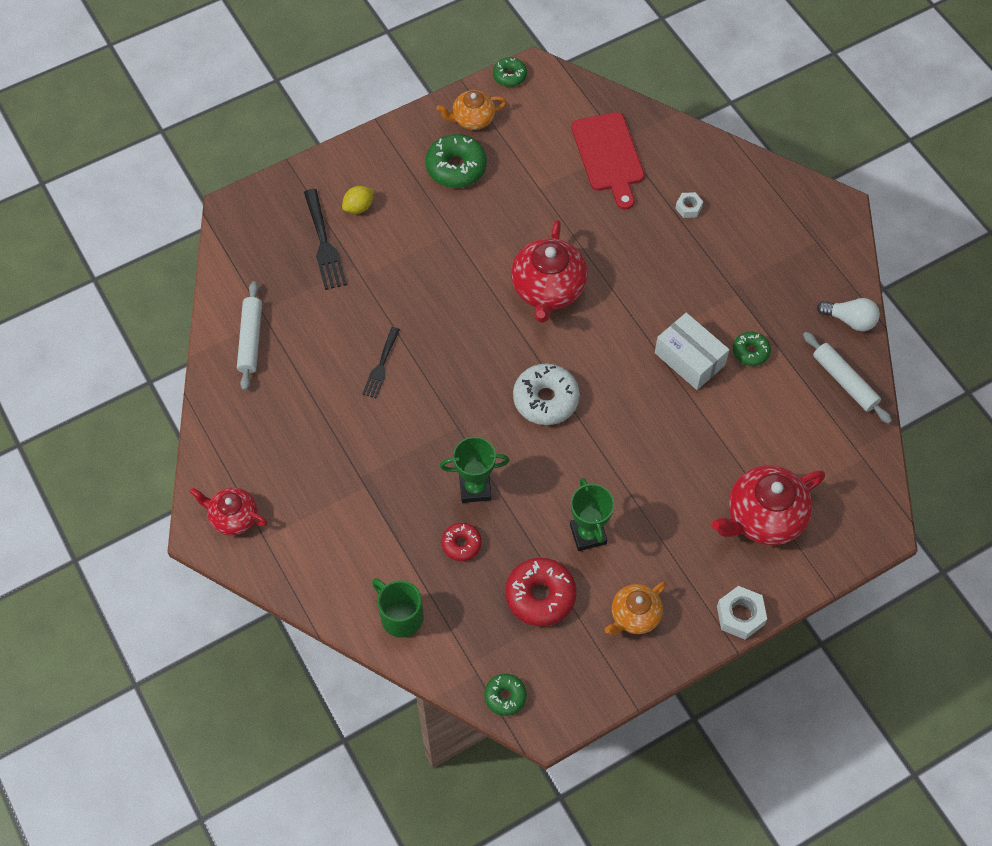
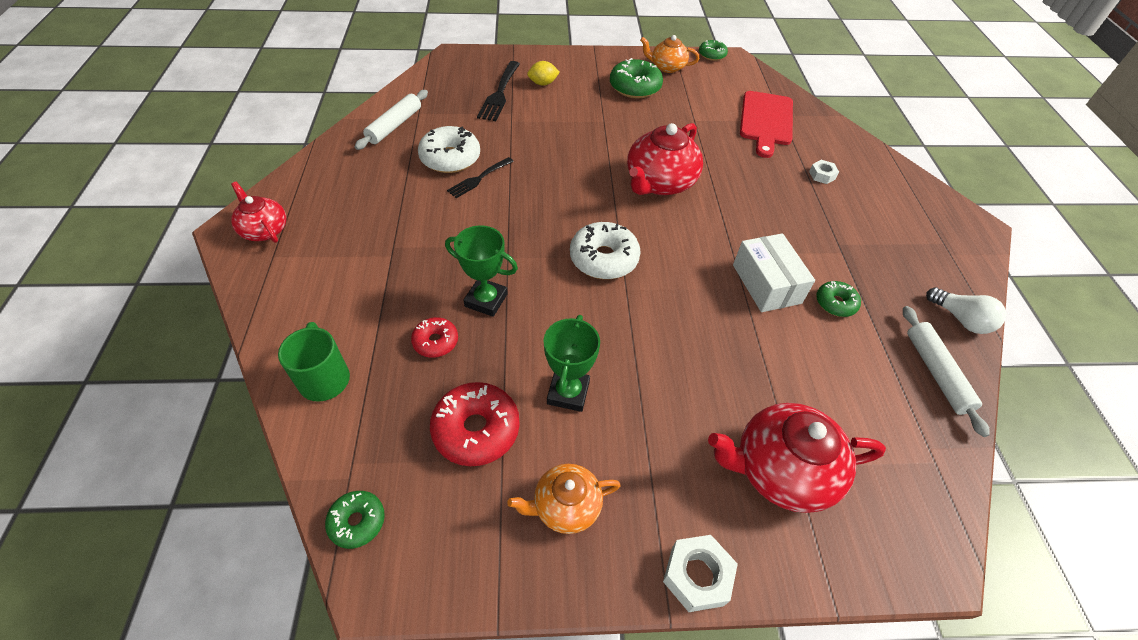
camera: 25 degrees right, 10 degrees down
(337, 354) = (450, 158): none -> white donut

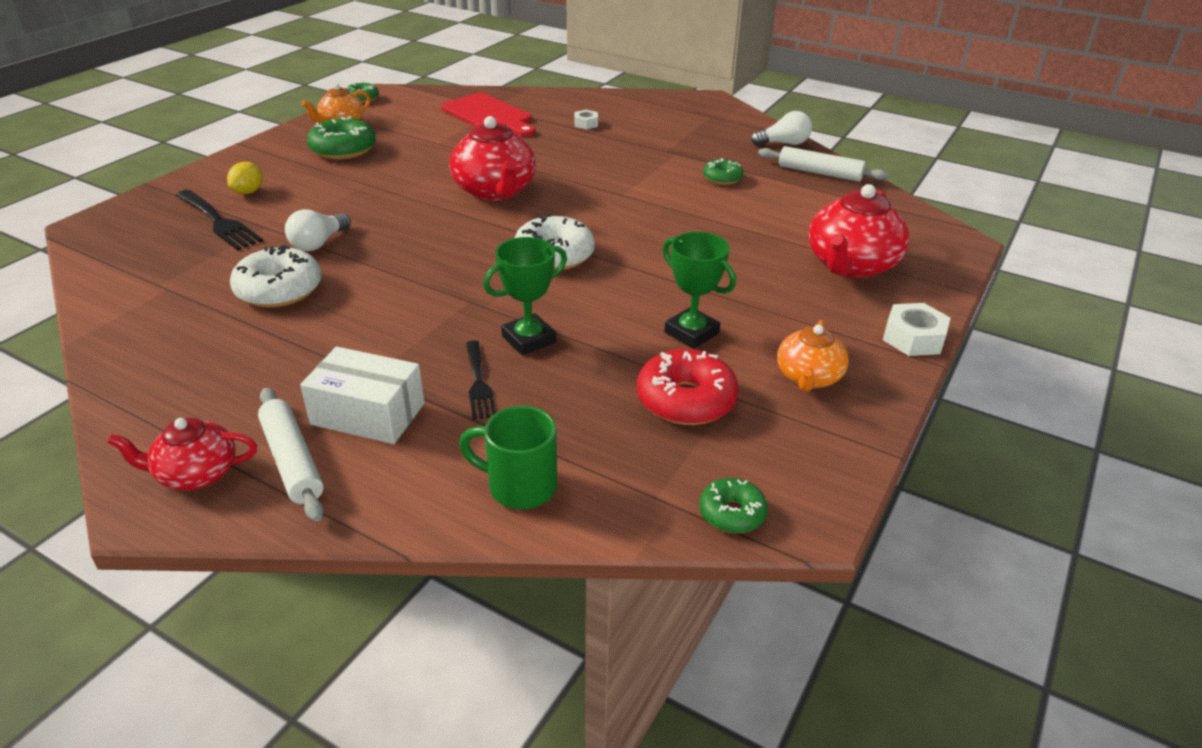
camera: 55 degrees left, 15 degrees down
(394, 125) = (153, 309): white rolling pin -> white rolling pin (292, 461)
(435, 342) = (550, 390): red donut -> none
(478, 179) = (342, 283): black fork -> black fork (479, 383)
(513, 143) = (318, 243): none -> white light bulb
(766, 284) = (672, 195): white box -> white box (368, 414)

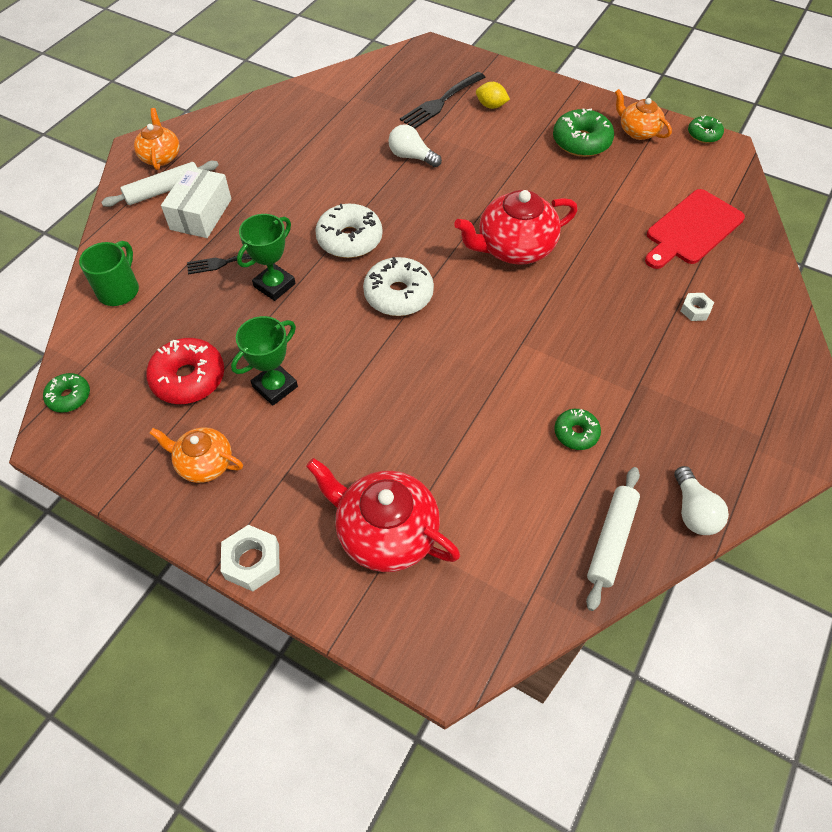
camera: 90 degrees right, 20 degrees up
(196, 474) = (161, 157): red teapot -> orange teapot
(279, 290) = (346, 150): white donut -> white donut (349, 239)
(529, 339) = (274, 285): green trophy -> green trophy turned 75 degrees clockwise

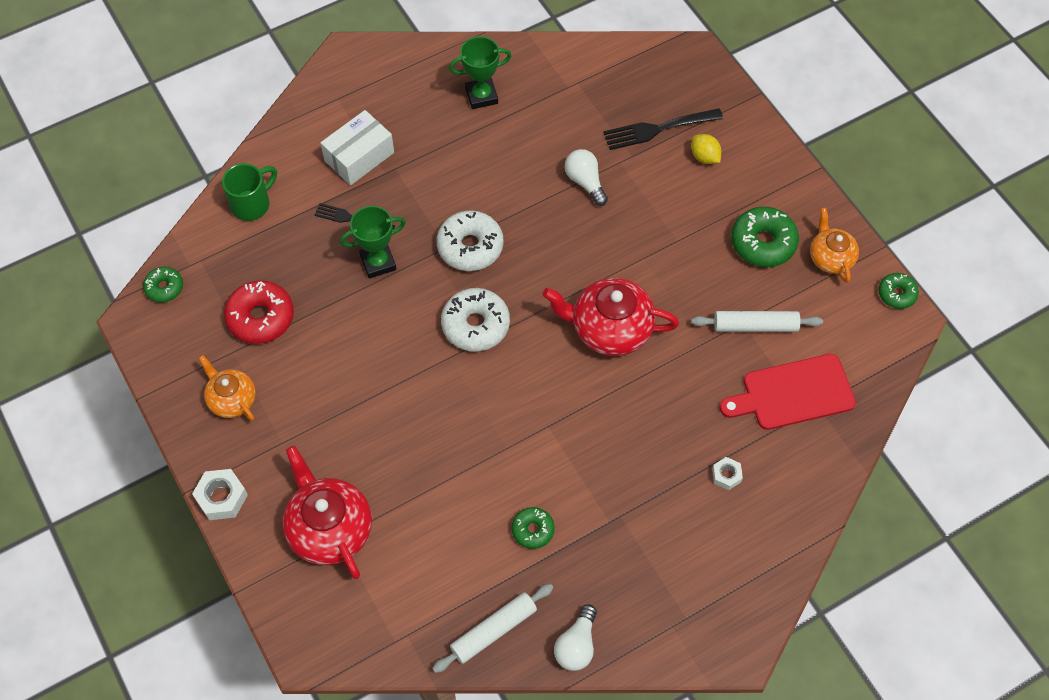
camera: 30 degrees right, 5 degrees up
(161, 157) = (359, 74): orange teapot -> none
(164, 190) = (342, 114): white rolling pin -> white rolling pin (755, 326)
(275, 386) = (322, 360): green trophy -> green trophy (481, 96)

